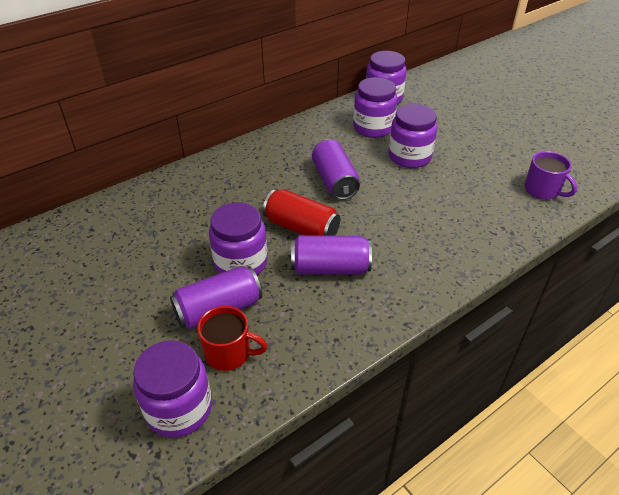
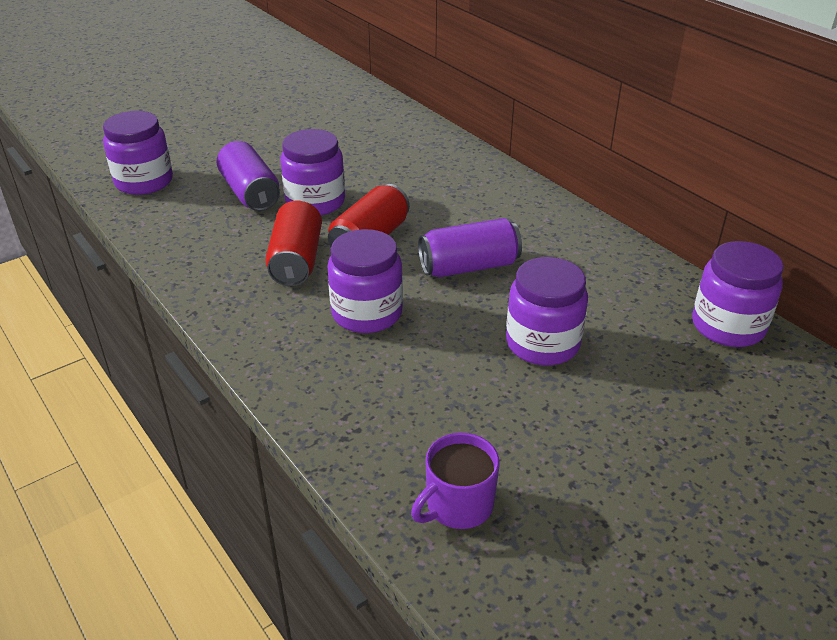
camera: 90 degrees right, 5 degrees down
(229, 353) = (194, 201): red mug -> none
(330, 268) = (296, 260): purple can -> red can
(373, 128) = (622, 309): purple jar -> purple jar (367, 313)

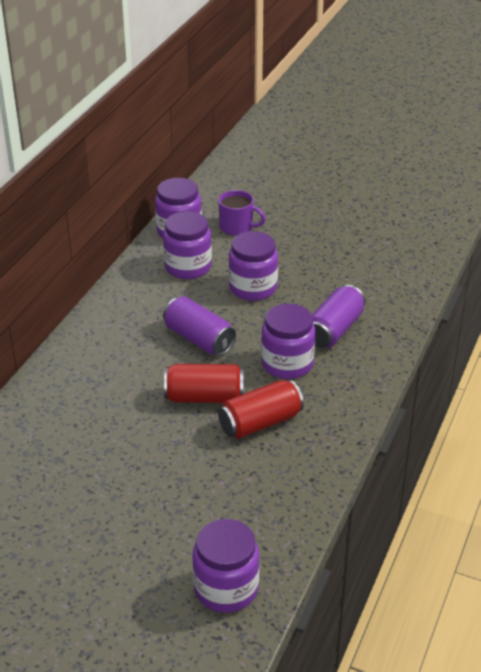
camera: 120 degrees left, 0 degrees up
(250, 193) = (189, 500): purple can -> purple can (334, 330)
(315, 202) = (174, 451): purple jar -> purple jar (188, 267)
(458, 505) = (394, 279): purple mug -> purple mug (237, 227)

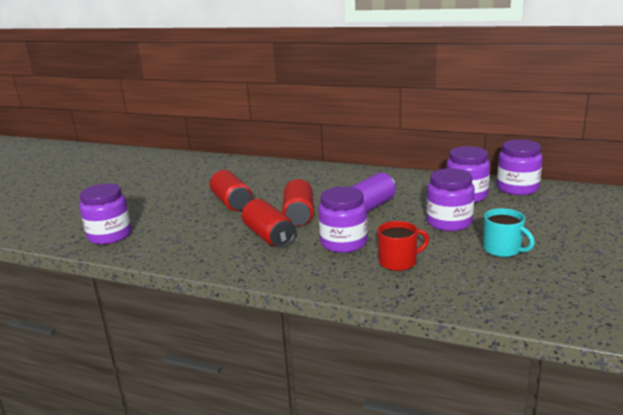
camera: 90 degrees right, 15 degrees down
(143, 464) = (231, 202): none -> red can
(237, 227) = (543, 209): purple mug -> none
(317, 266) = (503, 249): none -> turquoise mug
(334, 330) = (399, 262): purple can -> red mug

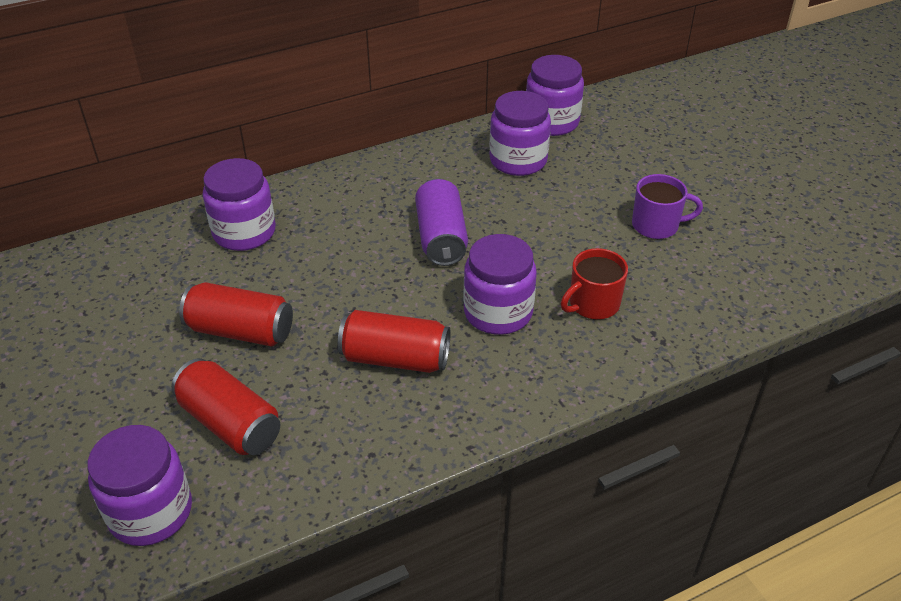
camera: 50 degrees left, 20 degrees up
(299, 215) = (375, 299): red can -> red can (230, 423)
(399, 262) = (593, 304): red mug -> red mug turned 150 degrees counterclockwise
(449, 222) = (558, 214): purple jar -> purple jar (244, 232)
(503, 249) = (656, 225): turquoise mug -> purple mug

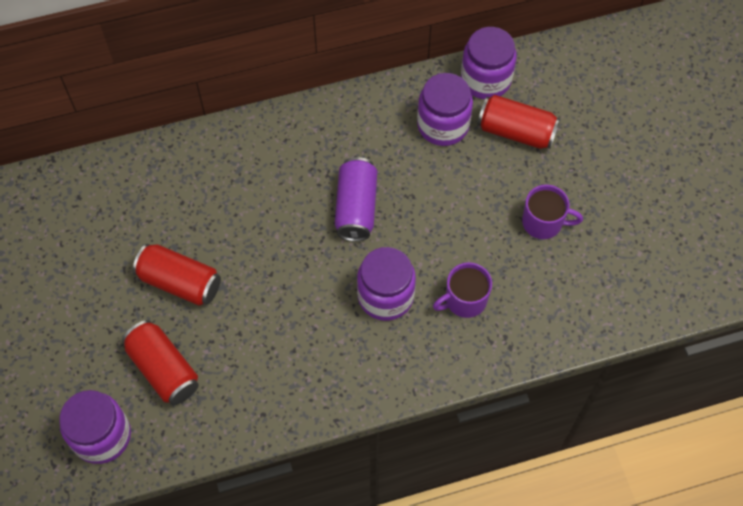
camera: 10 degrees right, 20 degrees up
(244, 232) = (193, 176): purple jar -> none
(395, 358) = (295, 329): red can -> red can (516, 131)
(593, 304) = (464, 300): red mug -> purple mug

